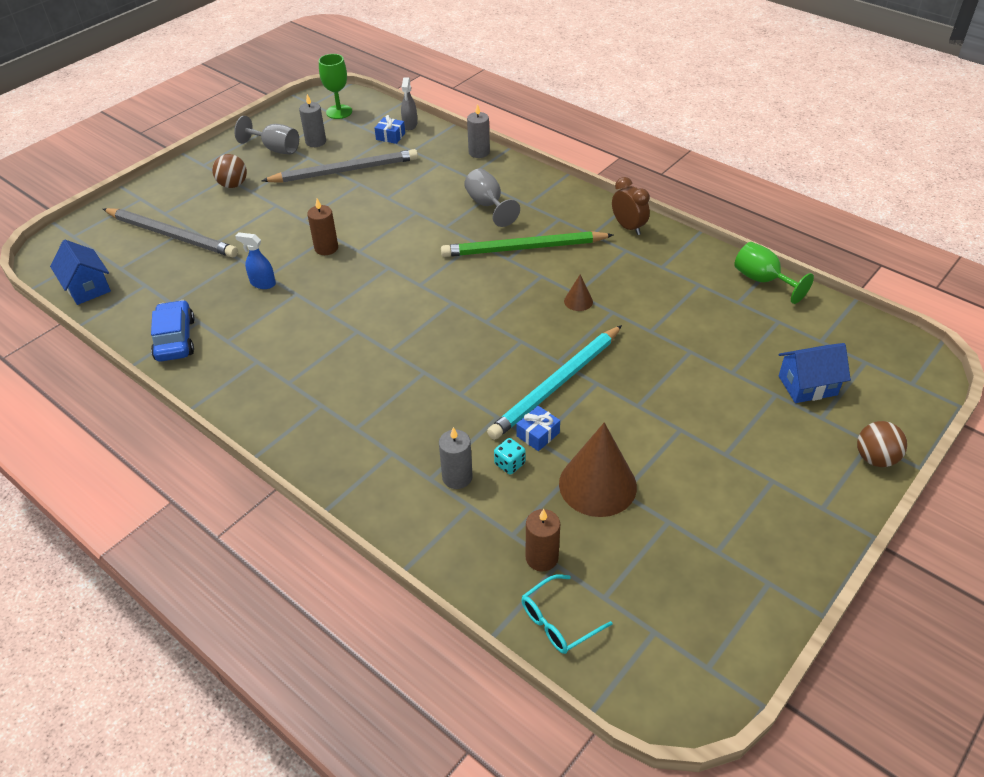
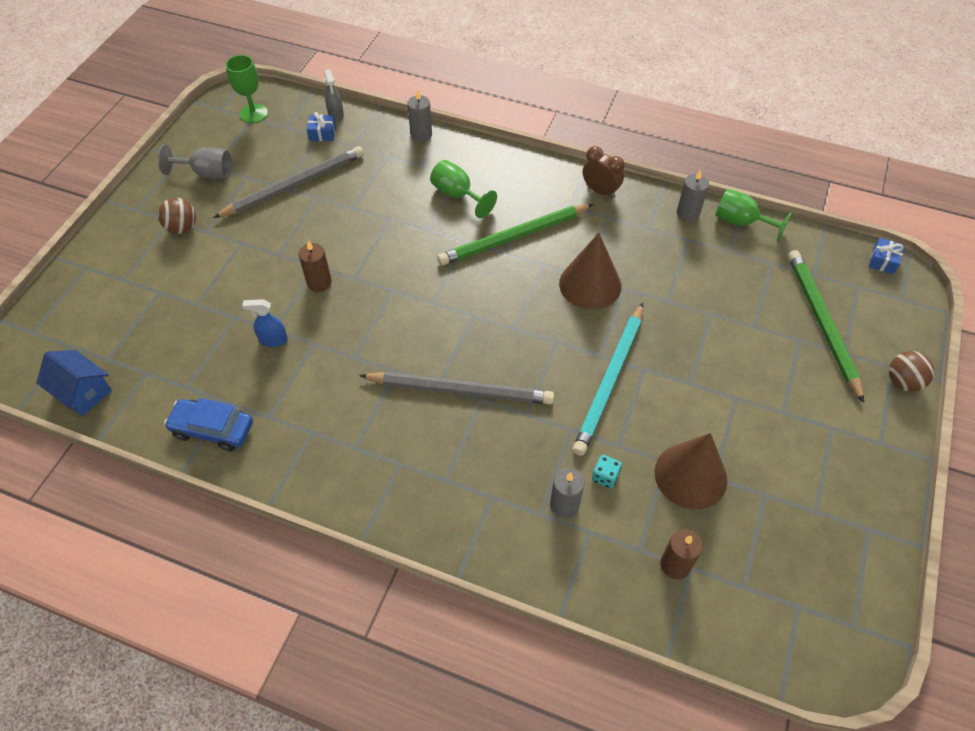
camera: 20 degrees left, 10 degrees up
(172, 235) = (145, 305): grey pencil -> grey pencil (460, 390)
(175, 339) = (212, 429): blue car -> blue car turned 45 degrees counterclockwise
(316, 142) = (246, 156): grey candle -> grey candle (688, 213)
(488, 205) = (457, 195): grey goblet -> green goblet
(538, 434) = (616, 438): blue gift -> blue gift (883, 261)
(558, 622) = (716, 624): turquoise glasses -> none
(578, 301) = (590, 284): brown cone -> brown cone, size x2.23
(807, 385) = (821, 323): blue house -> green pencil

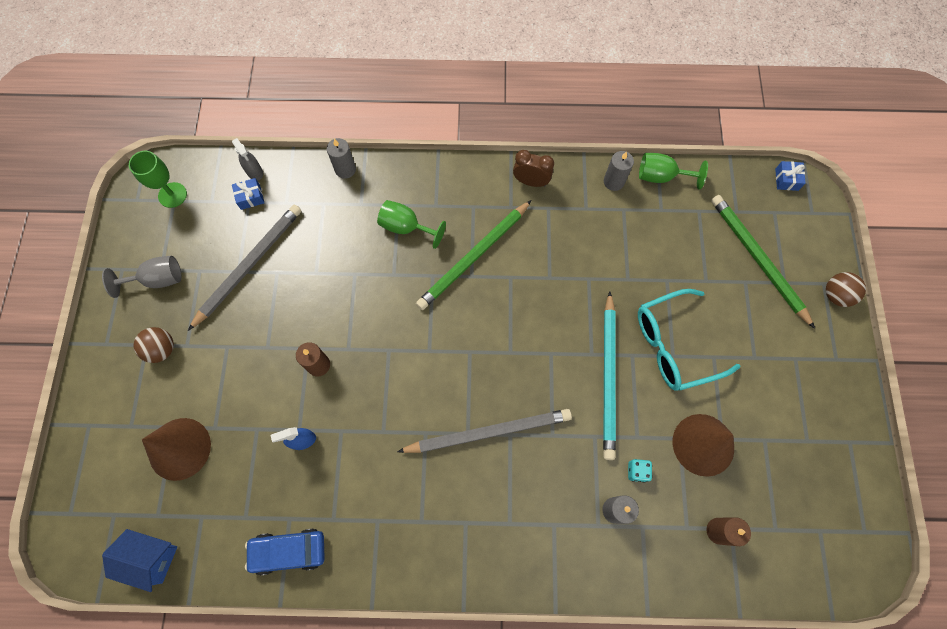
camera: 20 degrees left, 15 degrees up
(590, 284) = (557, 285): brown cone -> brown cone (179, 448)
(694, 374) = (674, 345): none -> turquoise glasses

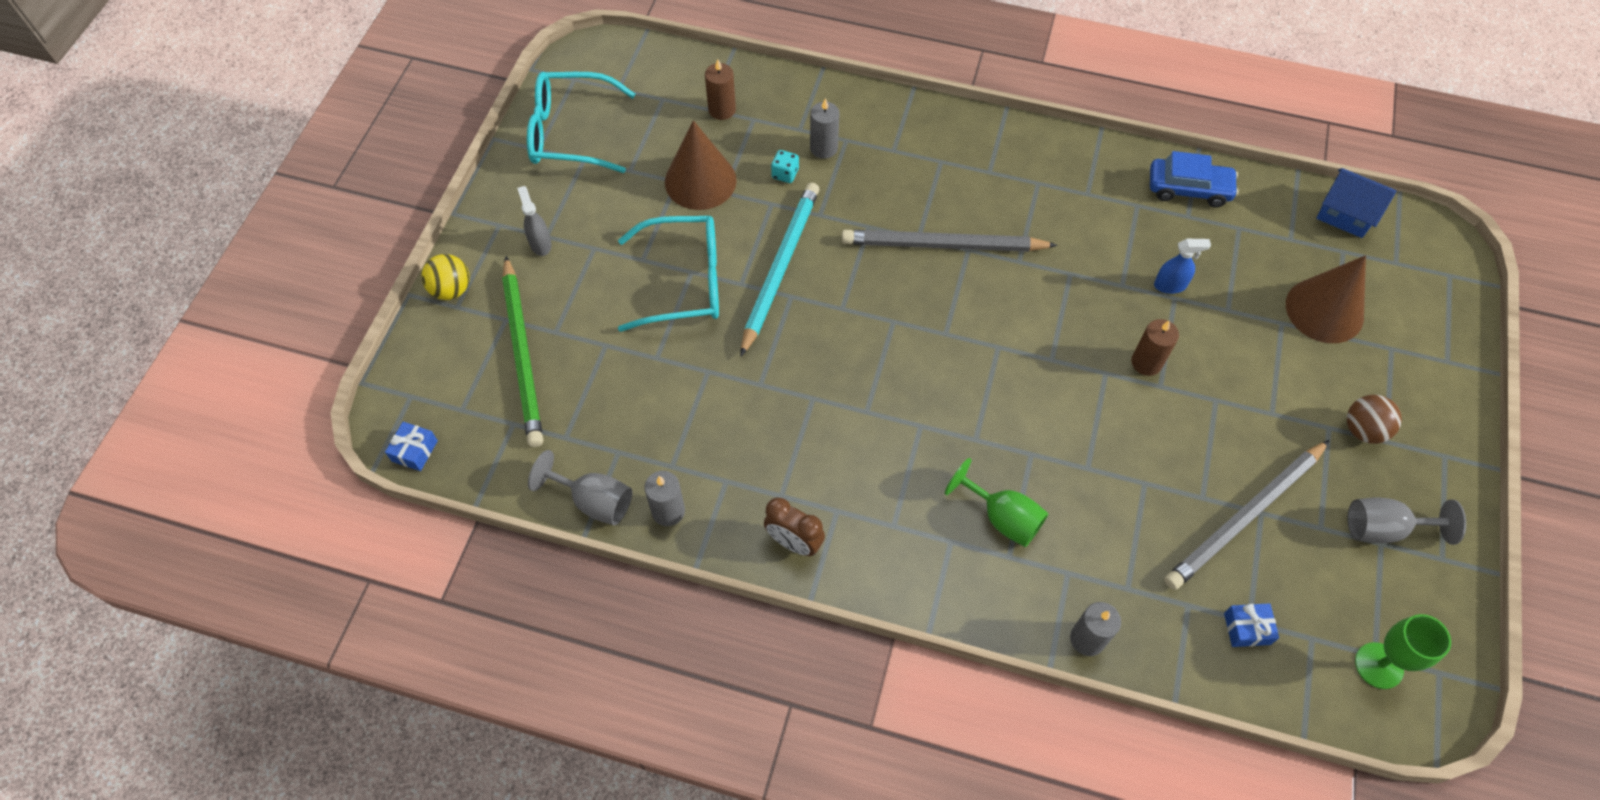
camera: 165 degrees left, 10 degrees down
(254, 172) = (1241, 673): grey spray bottle -> grey spray bottle (540, 244)
(474, 257) = (911, 450): green pencil -> none
(661, 176) = (594, 501): green goblet -> grey goblet
(833, 466) = (570, 133): none -> turquoise glasses
(836, 295) = (451, 289): brown ball -> yellow ball

